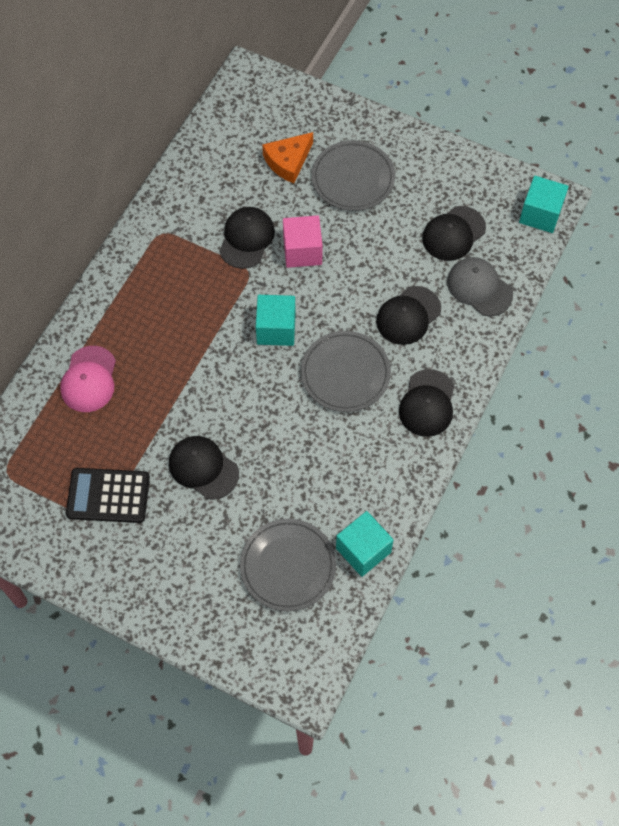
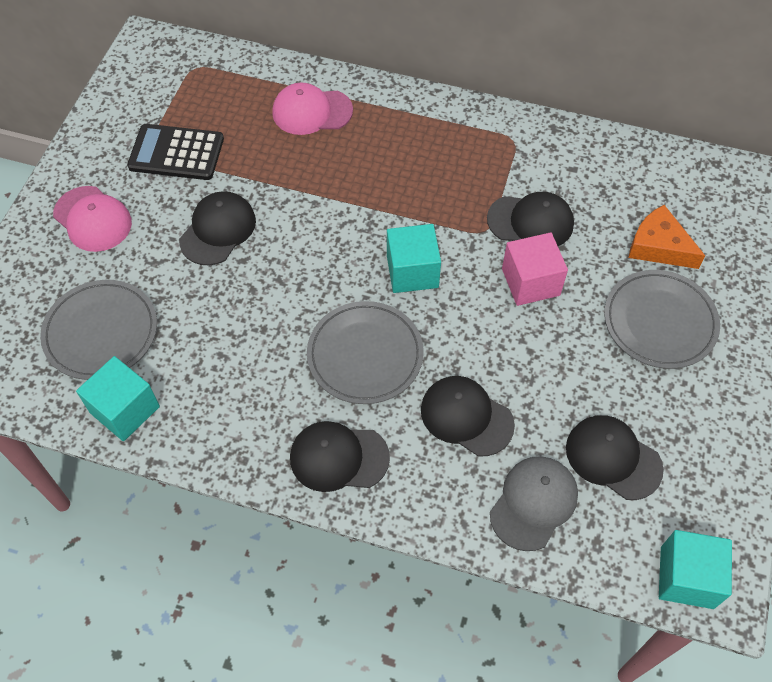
camera: 80 degrees right, 5 degrees down
(108, 495) = (176, 153): black calculator -> black calculator turned 75 degrees counterclockwise
(167, 570) = (93, 219): none -> pink cap

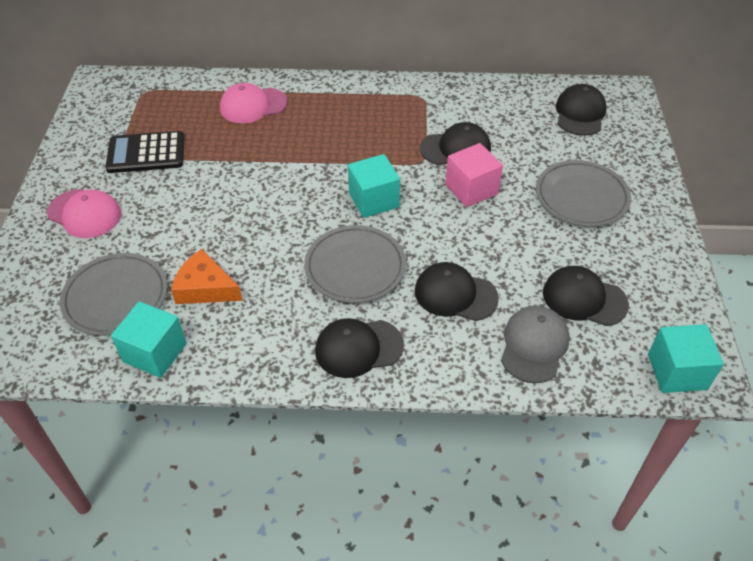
camera: 15 degrees left, 10 degrees down
(218, 230) = (199, 201): black cap -> black cap (580, 113)
(658, 246) = (560, 147): orange cheese -> orange cheese (205, 288)

